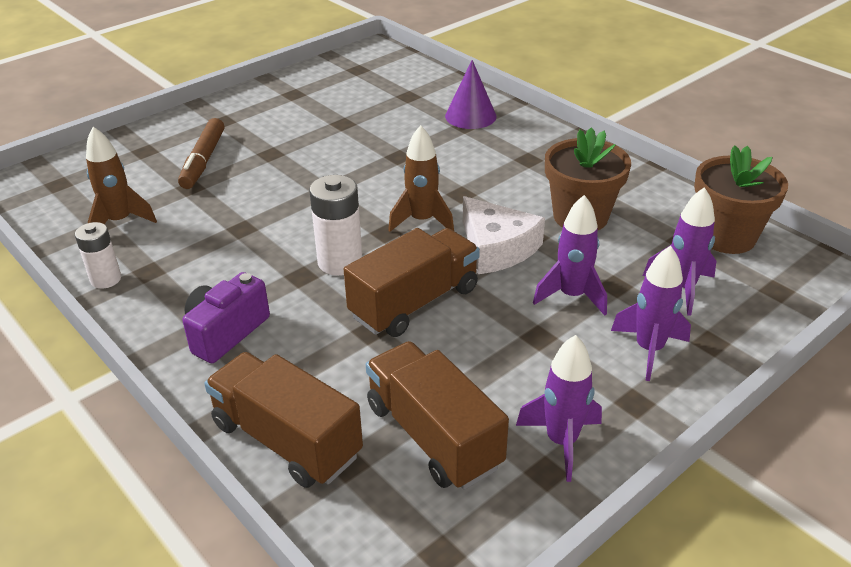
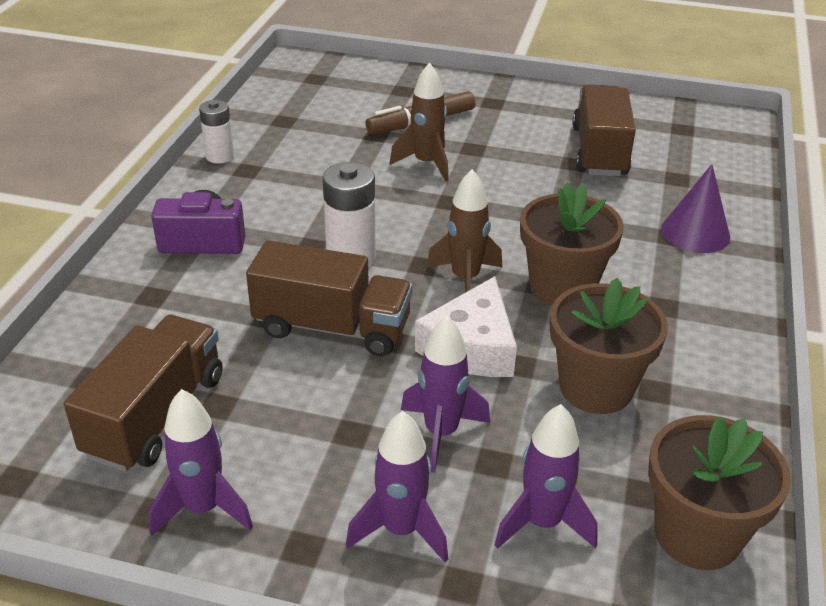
camera: 55 degrees right, 0 degrees up
(120, 221) = (296, 127): brown rocket -> brown rocket (426, 164)
(286, 440) = (98, 332): brown truck -> brown truck (599, 151)
(472, 186) = (562, 287): none -> brown flower pot

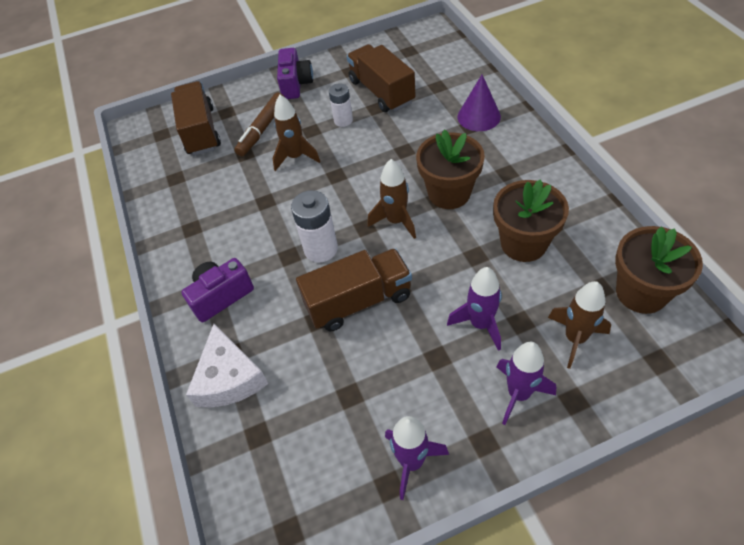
camera: 30 degrees left, 15 degrees up
(156, 415) = (323, 428): brown truck -> brown truck (201, 131)
(220, 156) = (162, 229): white battery -> white battery (343, 120)
(472, 346) = (442, 261): white cheese -> white cheese (229, 378)
(507, 99) = (295, 84): none -> purple camera
(542, 523) = (575, 338): purple rocket -> brown rocket

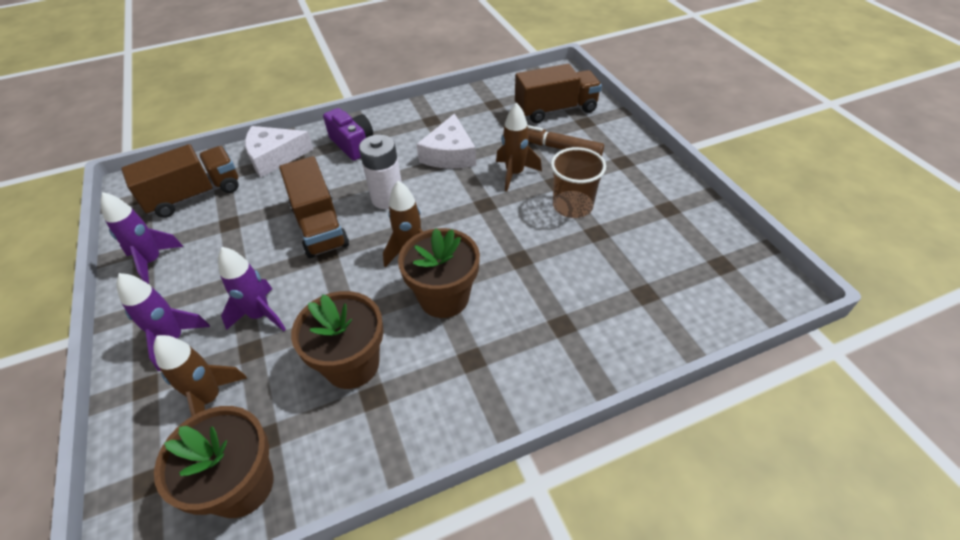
camera: 85 degrees right, 5 degrees down
(257, 206) = (450, 154): none -> white cheese
(295, 84) = (635, 165): purple camera -> none
(343, 120) = (572, 206): white battery -> brown cup
(381, 91) = (628, 237): brown truck -> brown truck (195, 195)
(479, 116) = (582, 336): purple cone -> none

